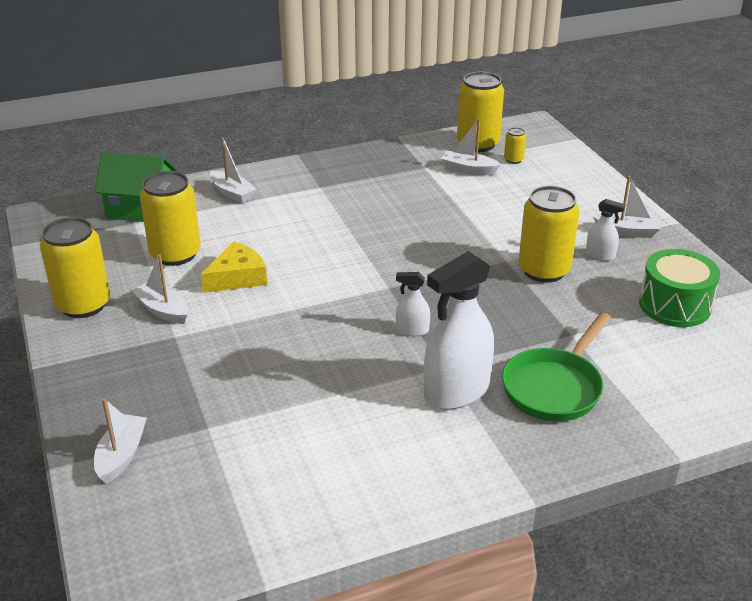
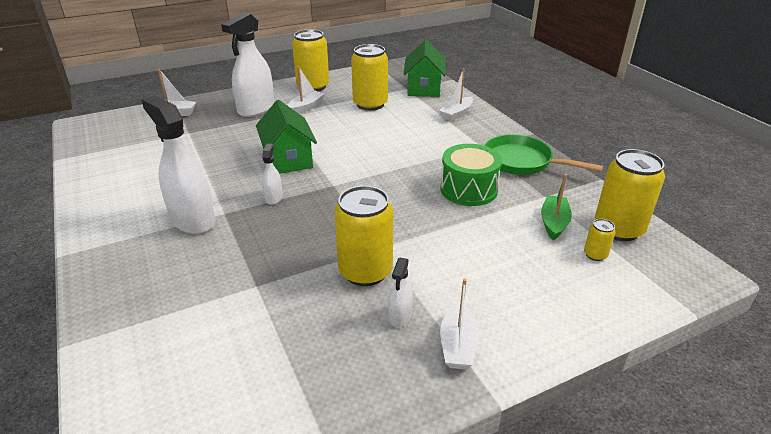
camera: 85 degrees right, 0 degrees up
(146, 360) = (256, 109): none -> white spray bottle
(237, 277) = (344, 126): yellow cheese -> none
(319, 322) = (288, 159): none -> green house
(468, 169) = (554, 223): white boat -> green boat
(554, 387) = (181, 272): green pan -> green pan (522, 162)
(674, 305) = (300, 374): green drum -> green drum (468, 189)

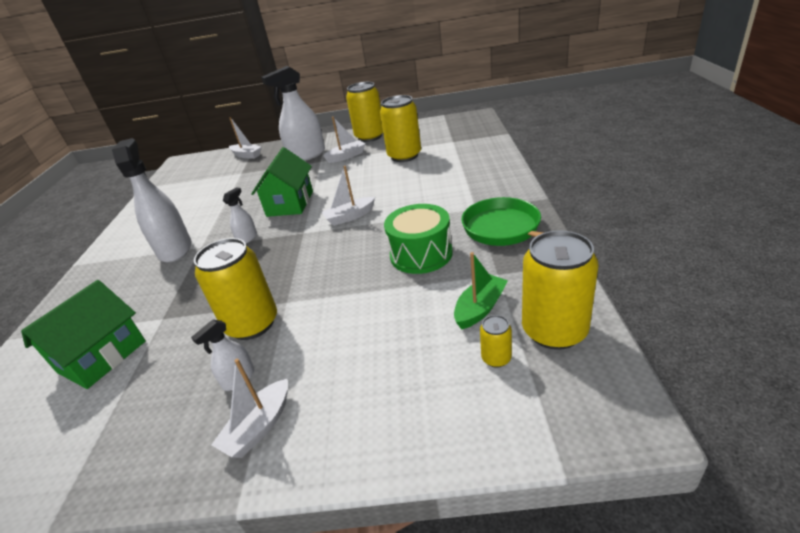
camera: 30 degrees right, 0 degrees up
(424, 88) = (470, 142): green house -> green house (102, 357)
(456, 114) = (479, 171): white boat -> white boat (349, 217)

